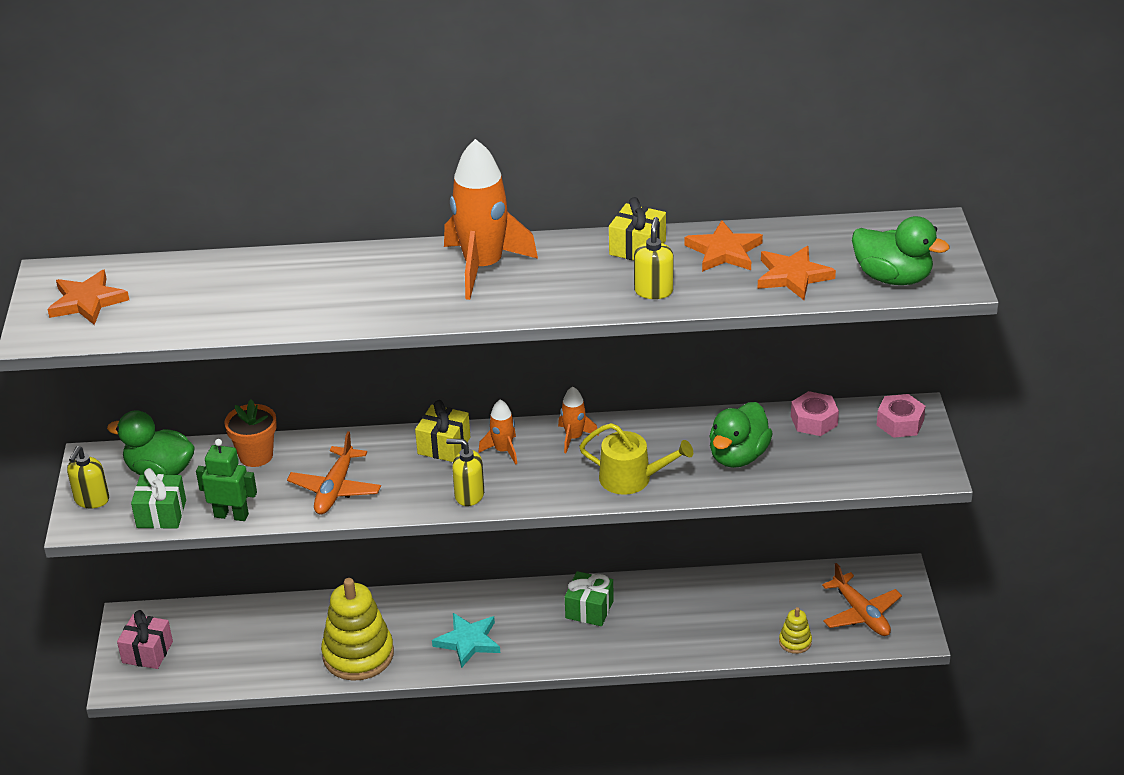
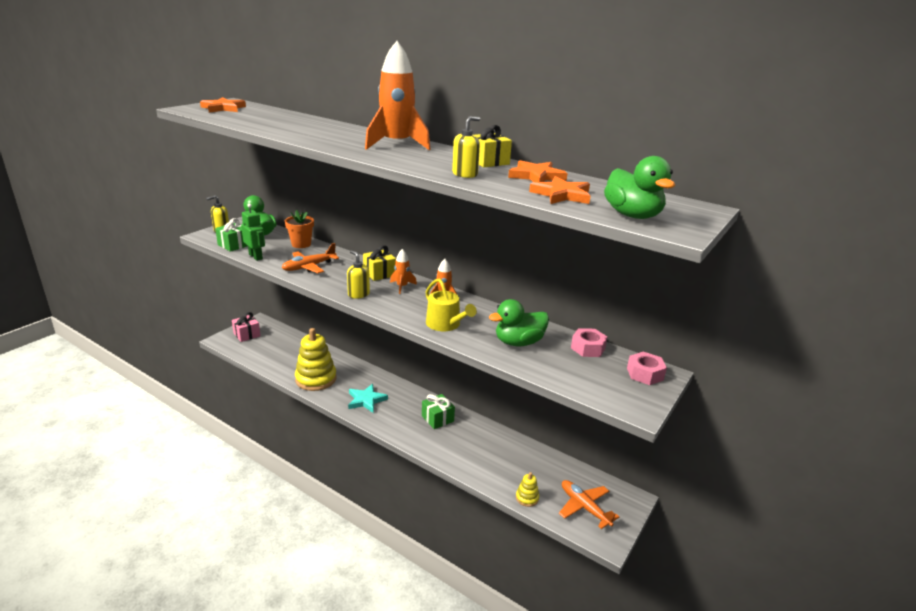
camera: 35 degrees right, 10 degrees down
(861, 614) = (584, 507): orange plane -> orange plane turned 135 degrees clockwise

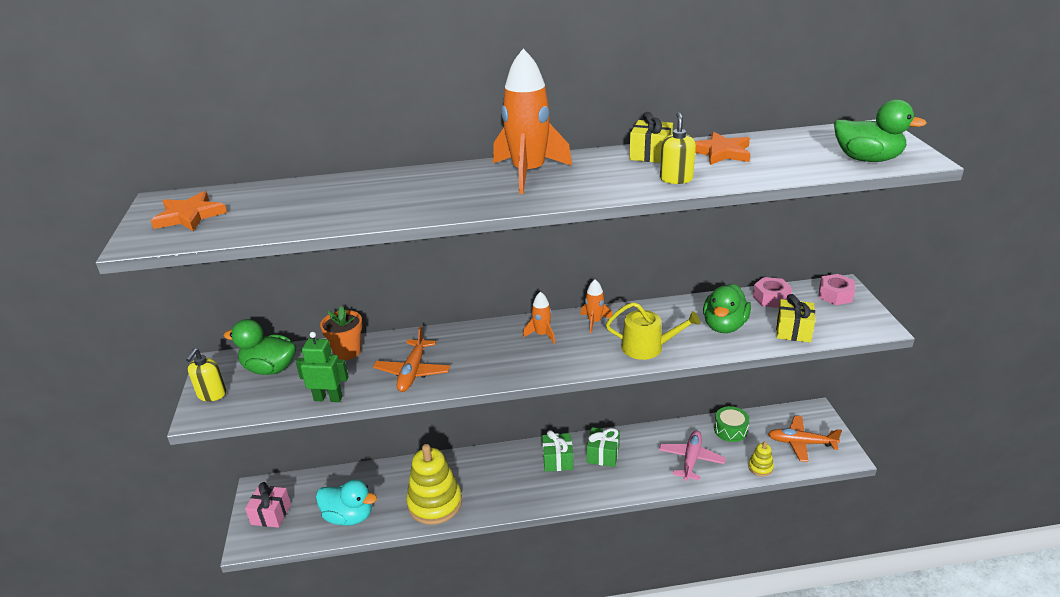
camera: 40 degrees left, 5 degrees up
(234, 245) = (269, 401): green gift -> green gift (557, 460)
(273, 357) = (349, 516): none -> turquoise duck
(358, 294) = (521, 369): yellow soap dispenser -> none
(366, 400) = (517, 486): turquoise star -> none
(379, 273) = (495, 334): yellow gift -> yellow gift (793, 331)
(487, 459) = (691, 459): none -> pink plane
(544, 463) = (730, 430): none -> green drum
(562, 195) = (785, 163): orange star -> none

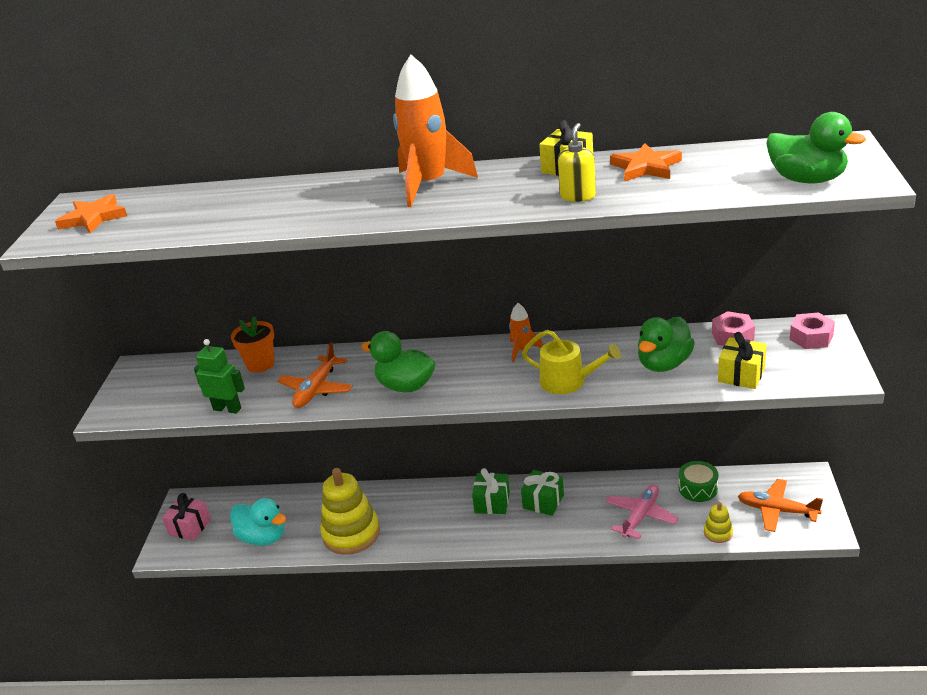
camera: 15 degrees right, 0 degrees up
(212, 394) = (123, 396): yellow soap dispenser -> none
(270, 369) = (183, 376): green duck -> green duck (405, 386)
(542, 334) = (461, 360): orange rocket -> none

